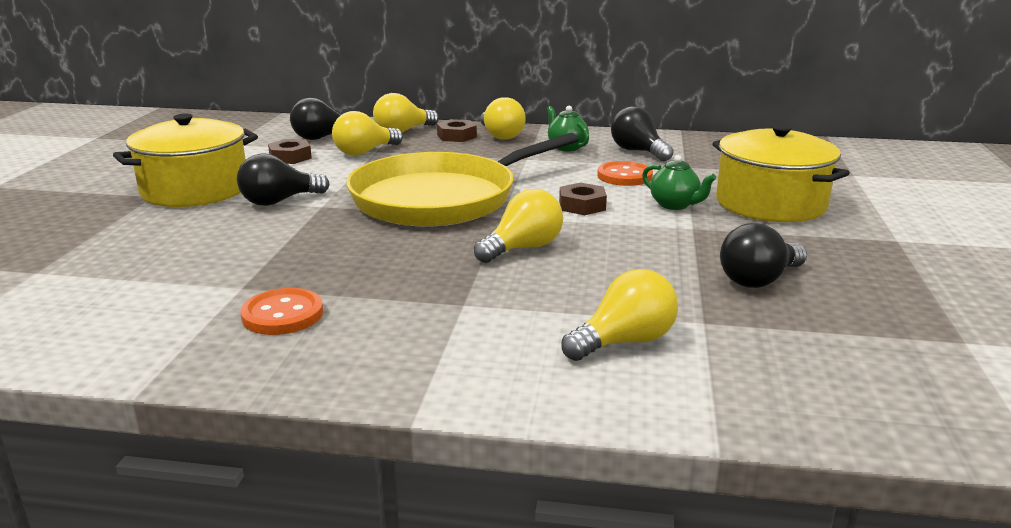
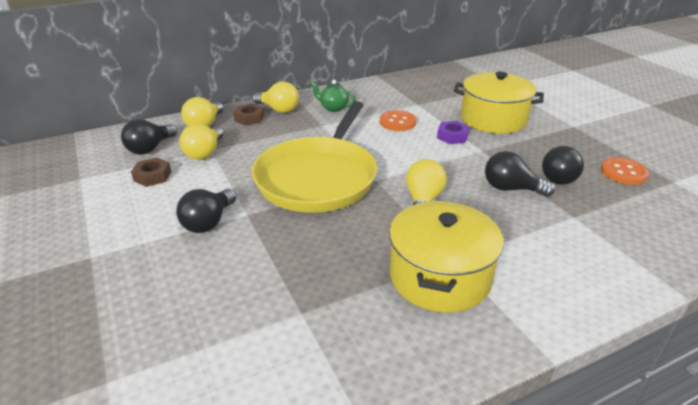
camera: 35 degrees left, 10 degrees up
(195, 190) = (120, 237): yellow pot -> yellow pot (440, 277)
(282, 314) = (364, 322): orange button -> orange button (623, 173)
(582, 205) = (407, 154): brown nut -> none
(624, 342) = (562, 247): yellow light bulb -> none
(638, 151) = (378, 99): black light bulb -> black light bulb (511, 189)
(675, 205) = (452, 136): green teapot -> purple nut

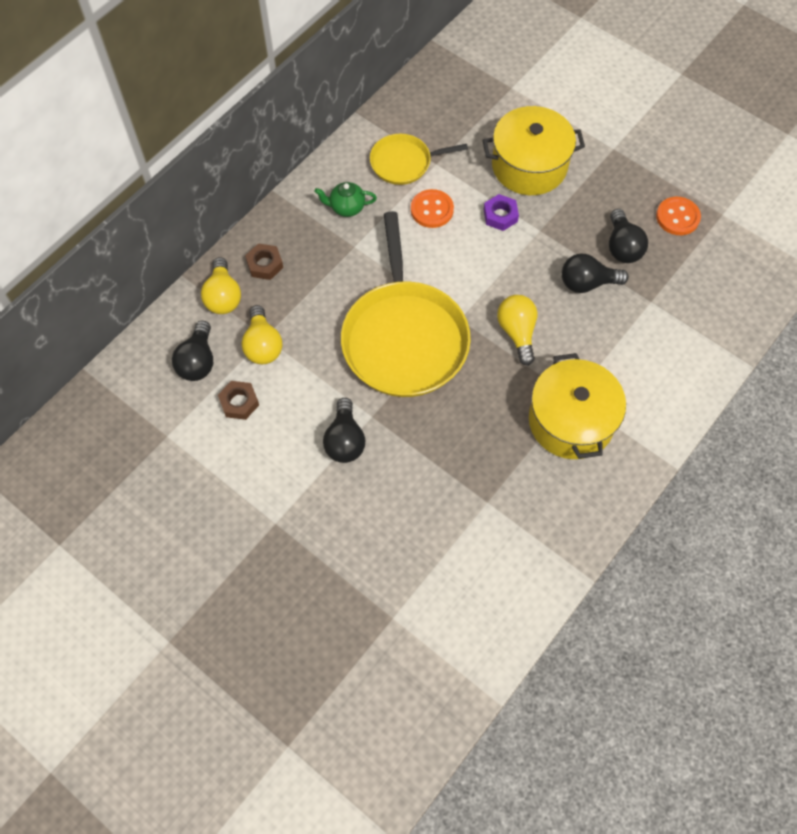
camera: 25 degrees left, 30 degrees up
(278, 109) = (286, 234): yellow light bulb -> none
(393, 99) = (404, 162): none -> yellow pan

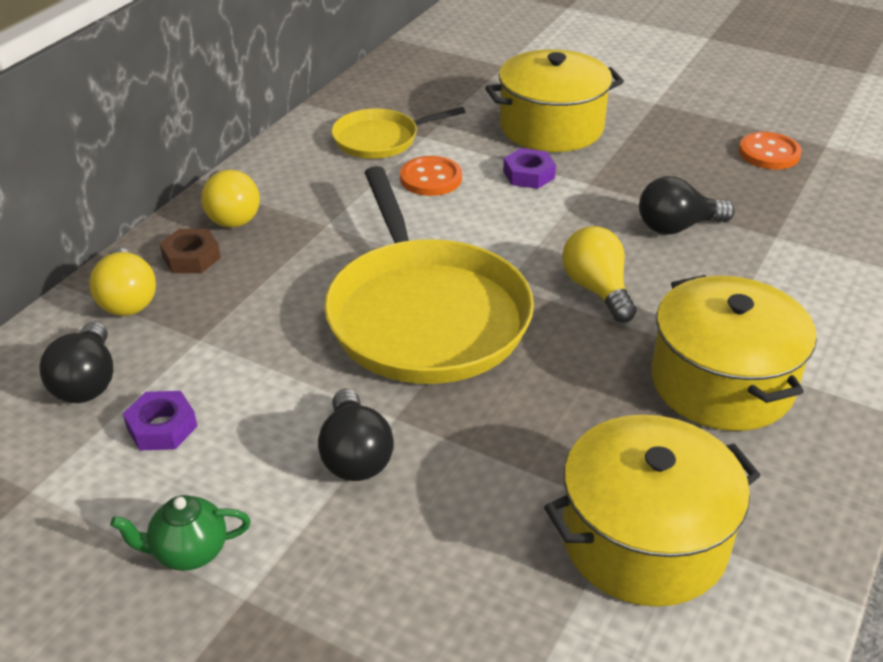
camera: 10 degrees left, 25 degrees down
(239, 402) = (162, 427): brown nut -> purple nut
(263, 345) = (197, 349): yellow light bulb -> yellow light bulb (231, 215)
(346, 208) = (307, 188): green teapot -> green teapot (188, 552)
(491, 522) = (644, 540): none -> yellow pot
(622, 247) = (709, 187): black light bulb -> none

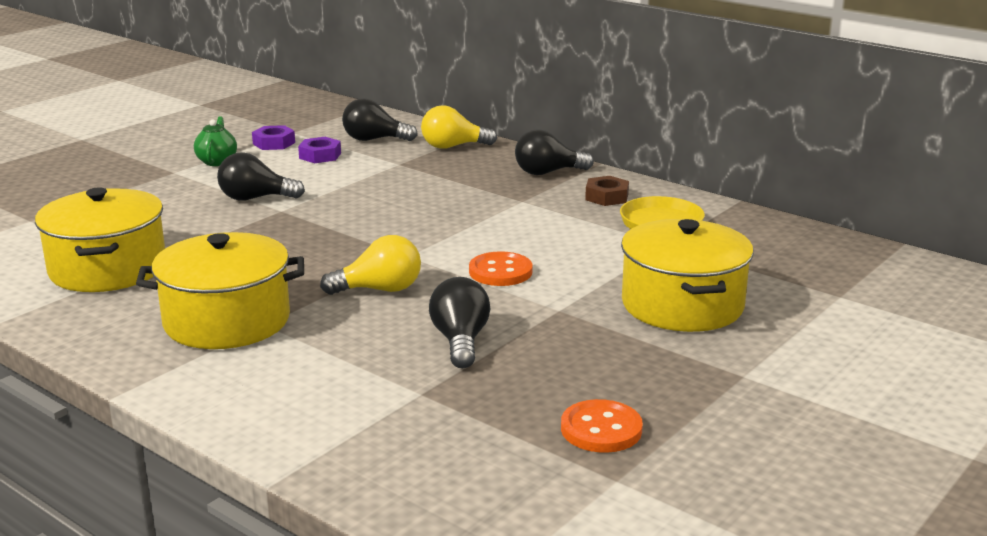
camera: 100 degrees right, 15 degrees down
(191, 257) = (495, 162): brown nut -> brown nut (607, 197)
(231, 215) = (547, 172): yellow light bulb -> black light bulb
(425, 315) = (384, 225): yellow pan -> none
(431, 178) = (585, 241): orange button -> orange button (500, 272)
(529, 175) = (582, 283): purple nut -> purple nut (274, 143)

